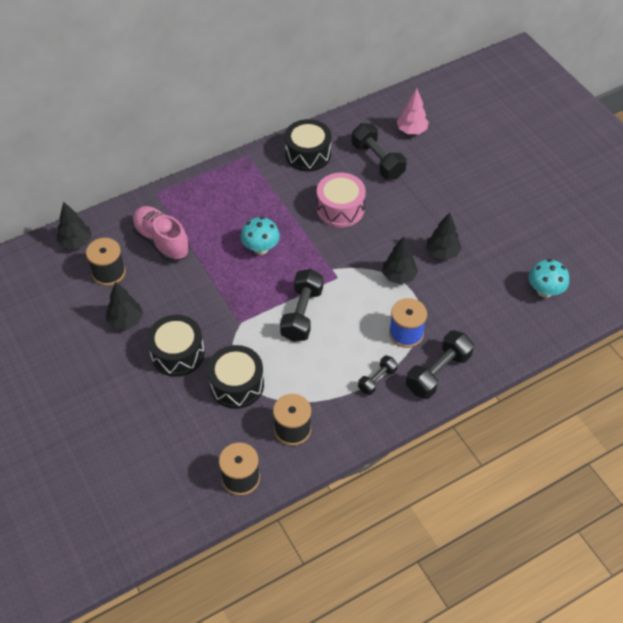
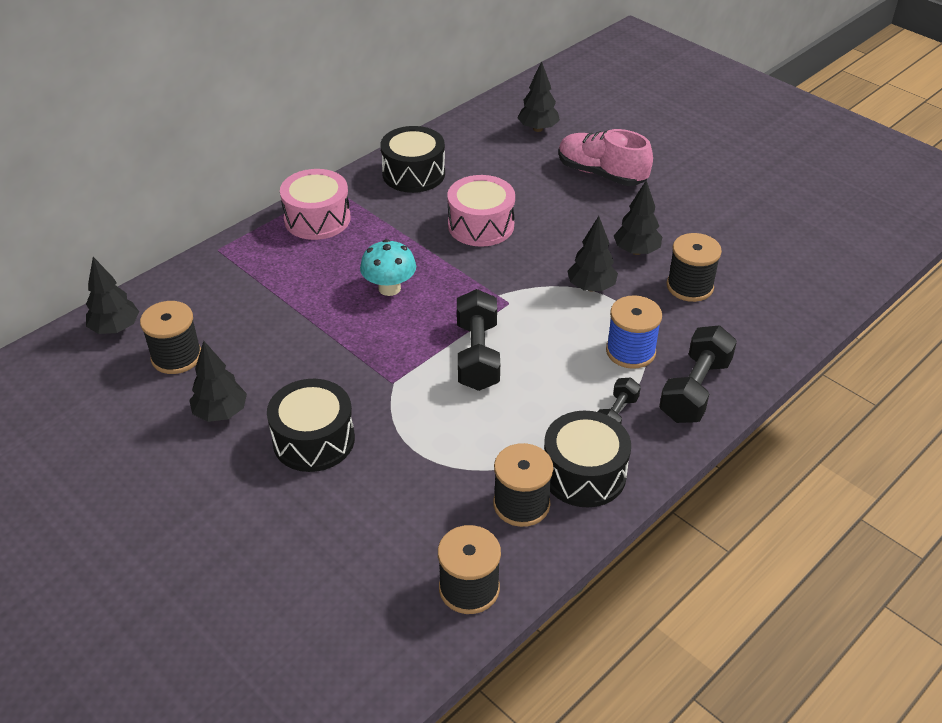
camera: 15 degrees left, 10 degrees down
(161, 241) = (244, 305): pink shoe -> pink shoe (601, 174)
(229, 180) = (317, 219): none -> pink drum
(237, 384) = (416, 462): black drum -> black drum (584, 473)
(377, 161) = (508, 166): black dumbbell -> none
(411, 130) = (538, 129): pink tree -> black tree
(468, 290) = (689, 286): none -> black spool
(544, 291) = (786, 269): turquoise mushroom -> none

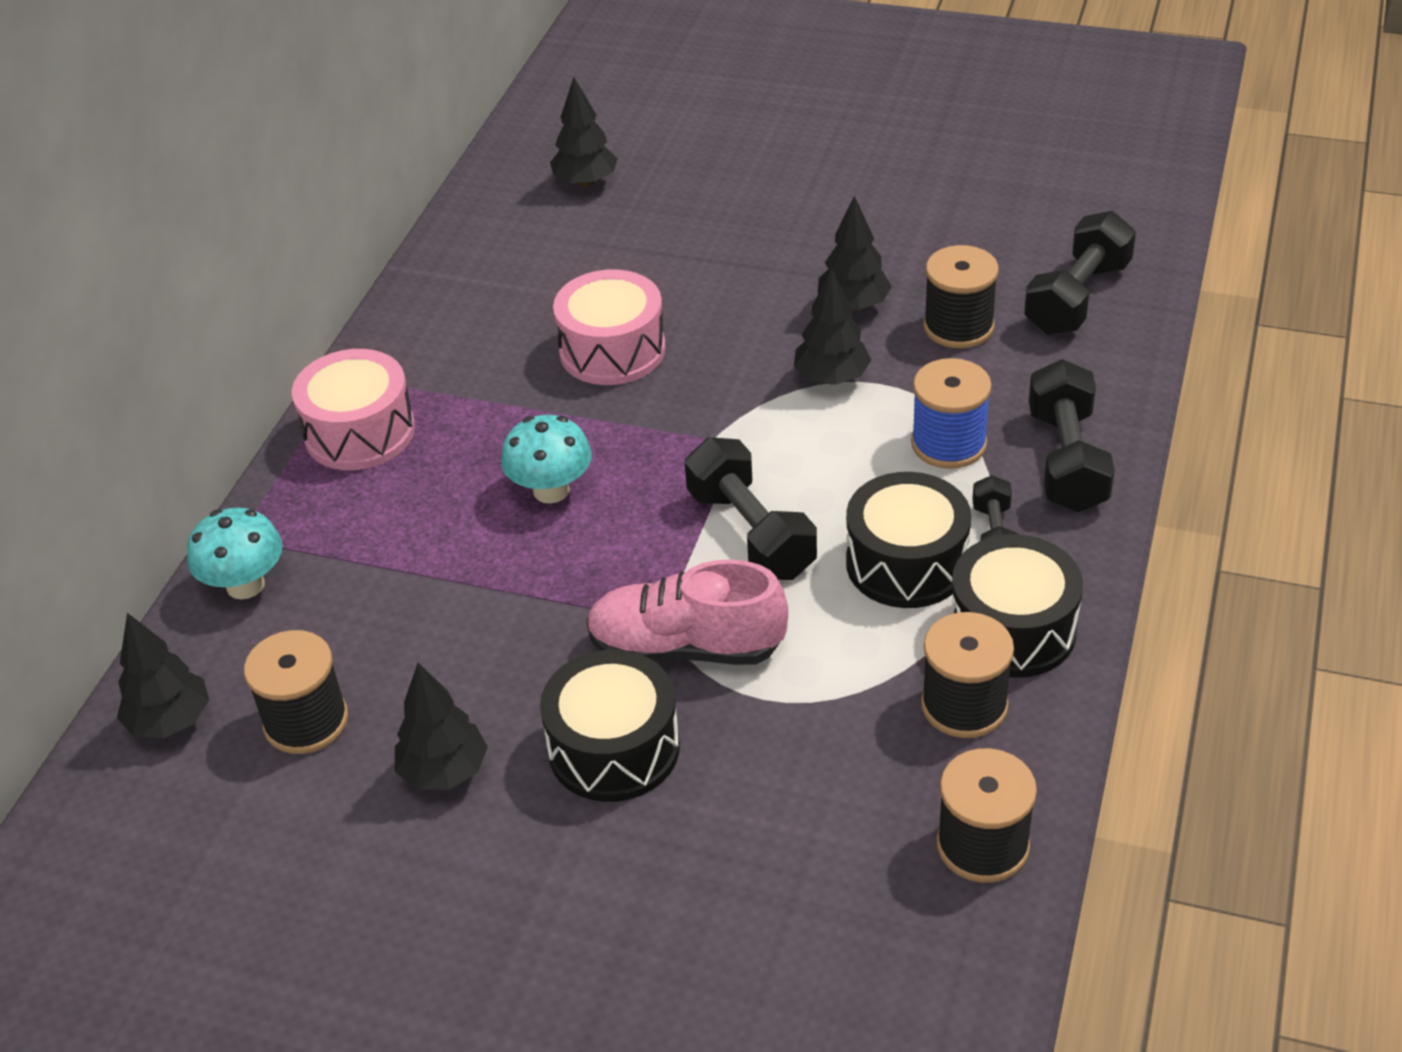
camera: 25 degrees left, 0 degrees up
(202, 275) = (245, 585): none -> turquoise mushroom
(413, 174) = (454, 312): black drum -> black drum (906, 563)
(601, 174) = (724, 215): pink shoe -> pink shoe (686, 648)
(777, 297) = (1077, 298): none -> black dumbbell

